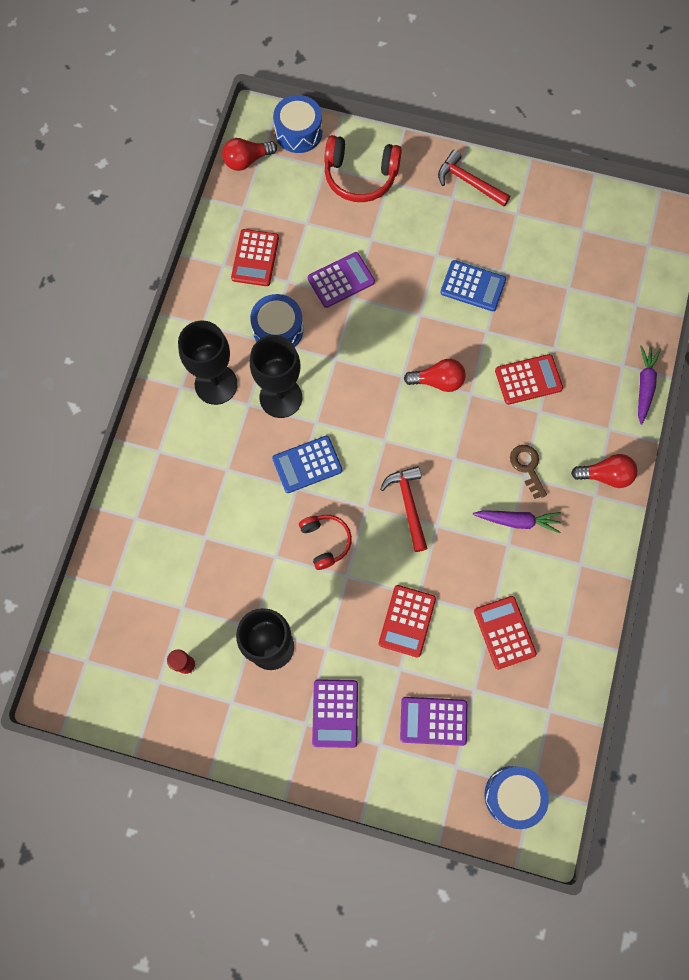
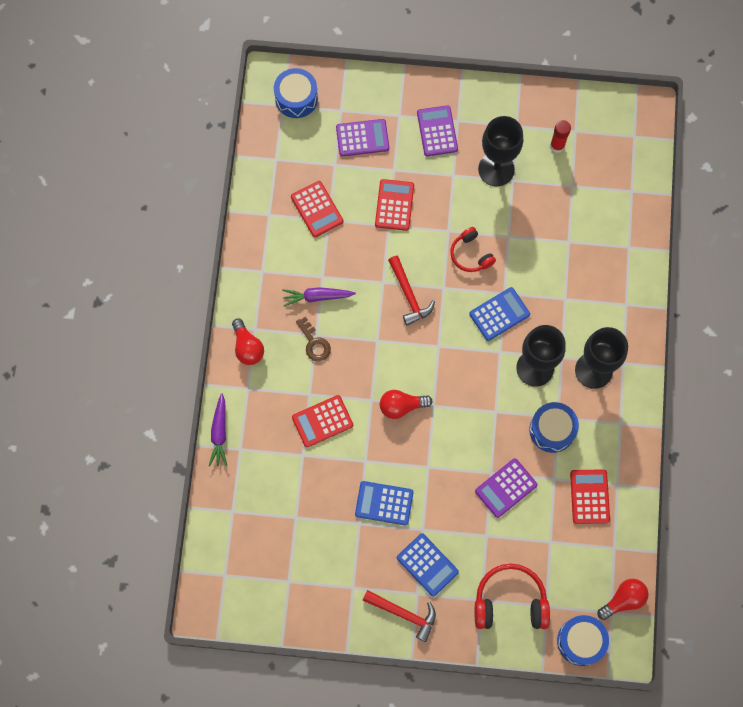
camera: 170 degrees right, 0 degrees up
(437, 222) = (427, 564): none -> blue calculator
(605, 475) = (247, 347): red light bulb -> red light bulb turned 105 degrees counterclockwise

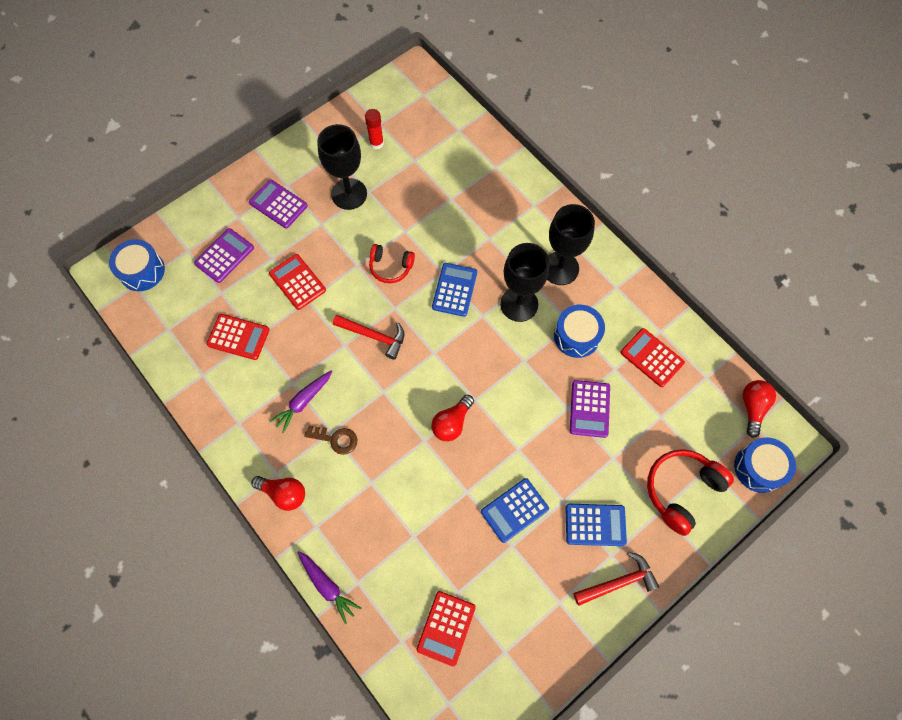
camera: 45 degrees left, 5 degrees down
(322, 421) = (403, 494): red calculator -> red calculator (446, 628)

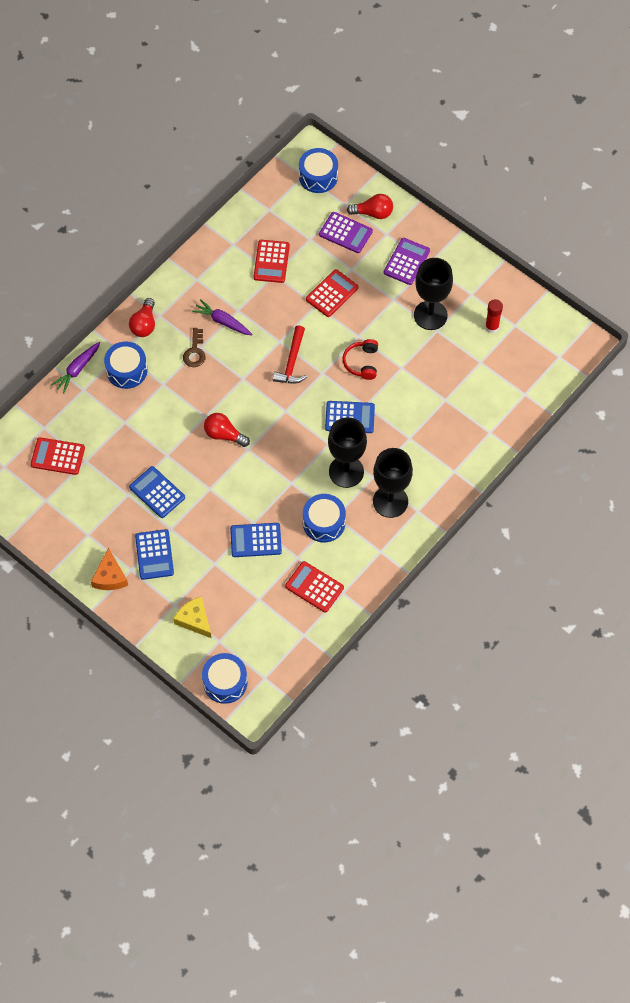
camera: 80 degrees right, 5 degrees down
(343, 524) = (126, 370): none -> blue drum
(589, 409) = (256, 540): purple calculator -> blue calculator
(618, 582) = (110, 576): red hammer -> orange cheese
(651, 358) = (314, 587): red calculator -> red calculator turned 90 degrees counterclockwise
(681, 490) = (194, 620): red headphones -> yellow cheese
(752, 408) = (281, 675): red light bulb -> red light bulb (373, 213)

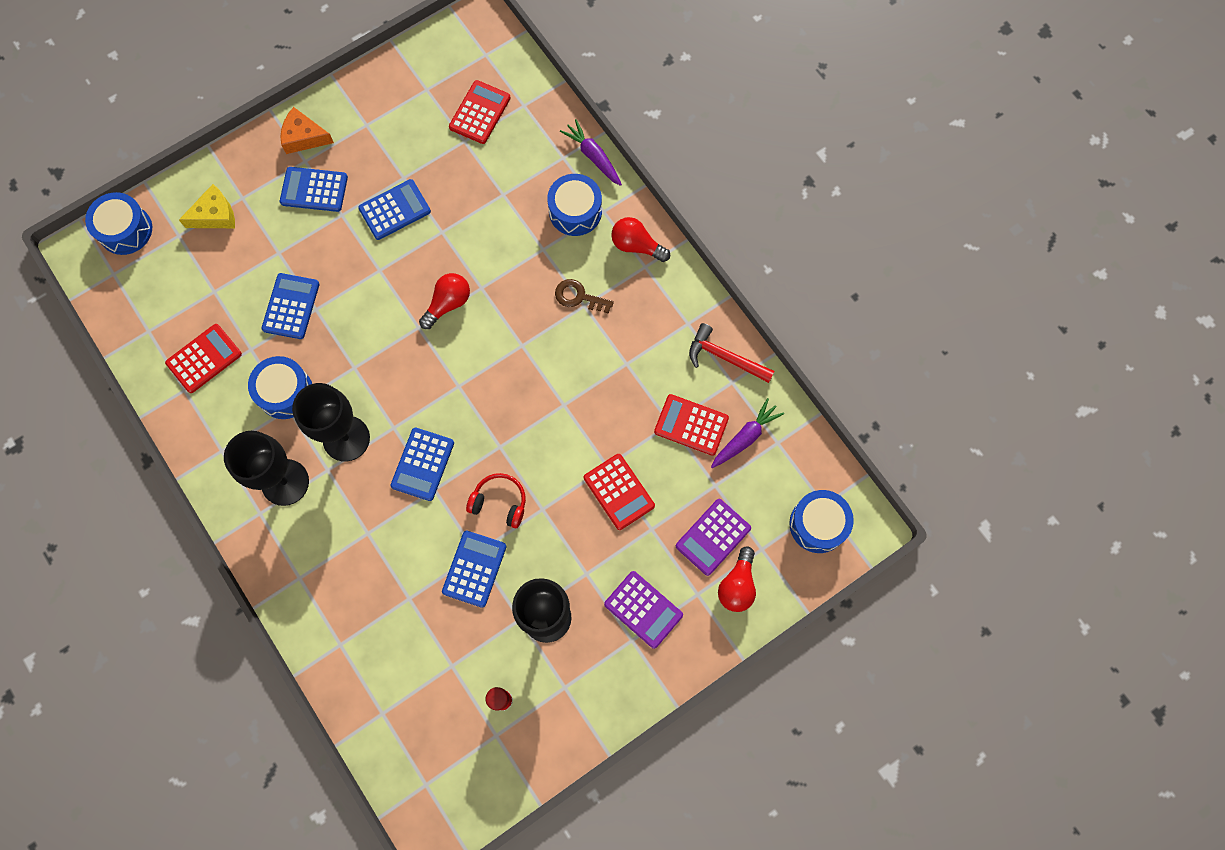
camera: 105 degrees right, 10 degrees up
(223, 321) = (614, 341): purple carrot -> purple carrot (745, 437)
(292, 362) = (528, 412): red hammer -> red hammer (725, 357)
(412, 366) = (474, 569): none -> blue calculator

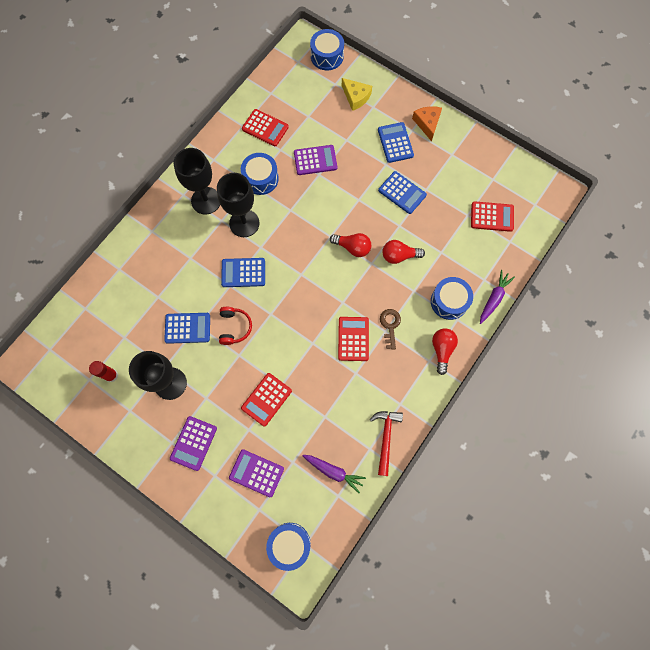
camera: 70 degrees right, 0 degrees up
(291, 306) = (315, 160): blue calculator -> purple calculator
(691, 425) = (329, 431): red calculator -> red calculator (353, 339)
(737, 585) = (229, 501): red light bulb -> red light bulb (399, 256)

